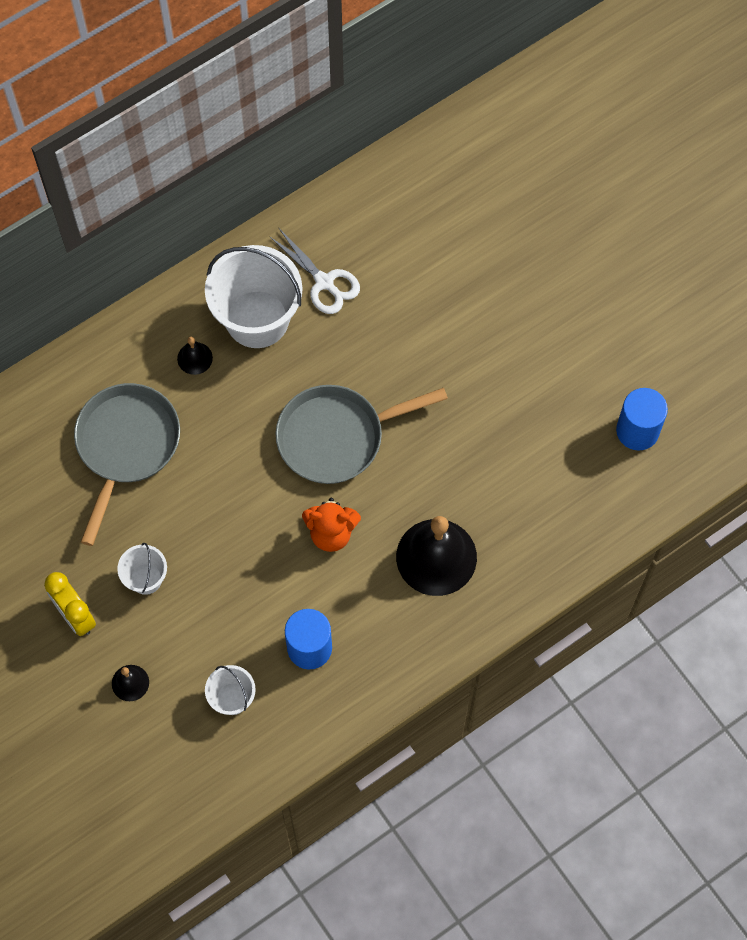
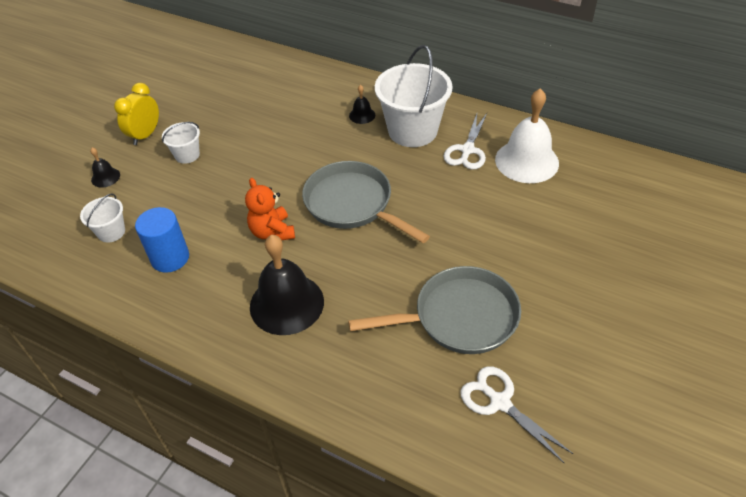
camera: 65 degrees right, 20 degrees down
(126, 446) = (278, 111): grey pan -> grey pan (459, 317)
(376, 236) = (526, 161): none -> white bell
(637, 431) = (500, 402): blue cylinder -> white scissors

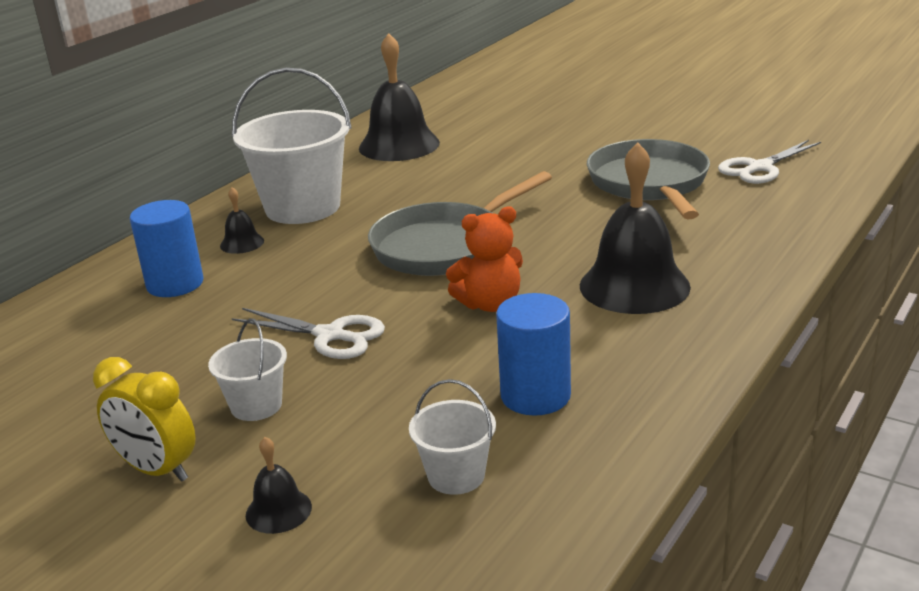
camera: 85 degrees left, 20 degrees down
(313, 101) = (175, 284): none -> blue cylinder
(467, 150) = (363, 175): white scissors -> white scissors (330, 336)
(526, 161) = (399, 145): white bell -> black bell

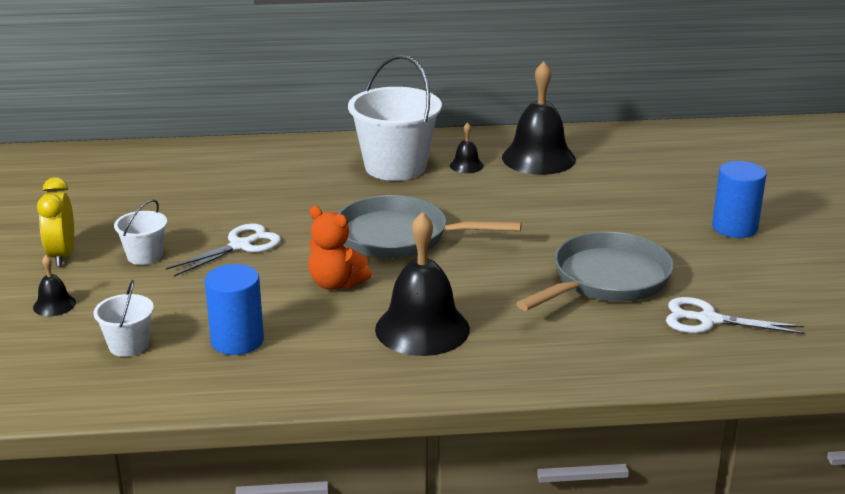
camera: 50 degrees right, 0 degrees up
(175, 284) = (250, 173): blue cylinder -> blue cylinder (734, 227)
(242, 243) = (323, 169): black bell -> black bell (466, 165)
(330, 336) = (240, 246): white scissors -> white scissors turned 120 degrees counterclockwise

